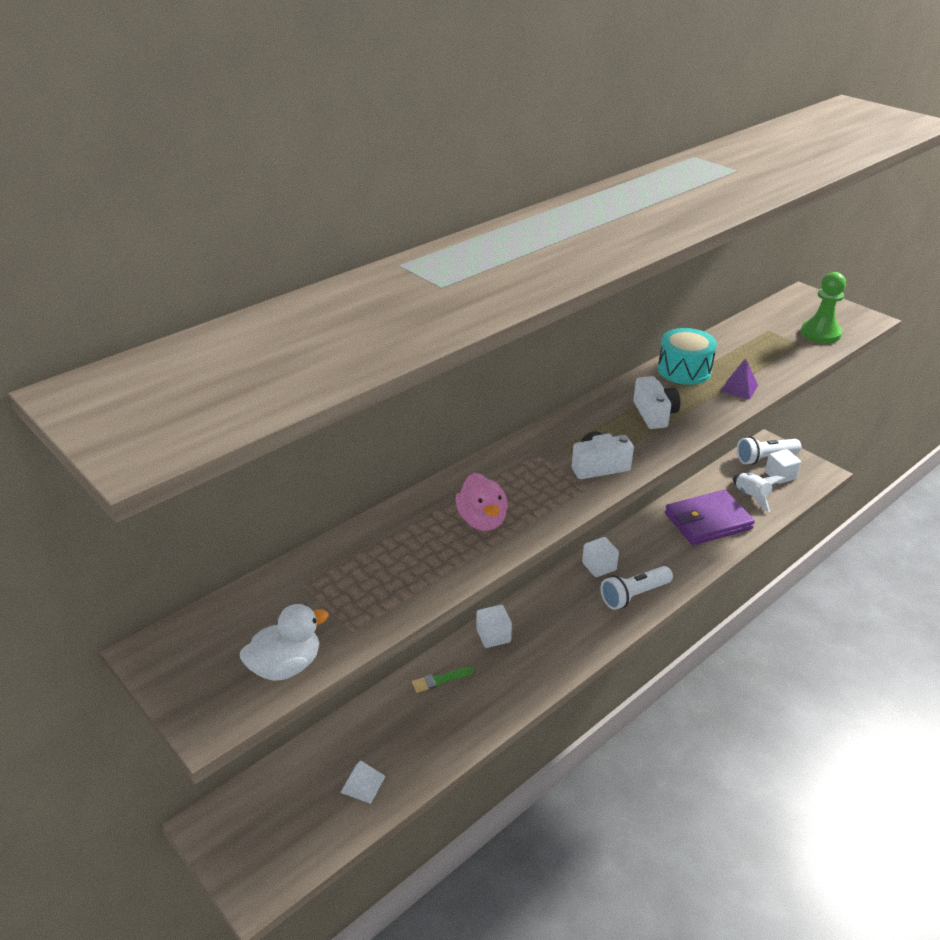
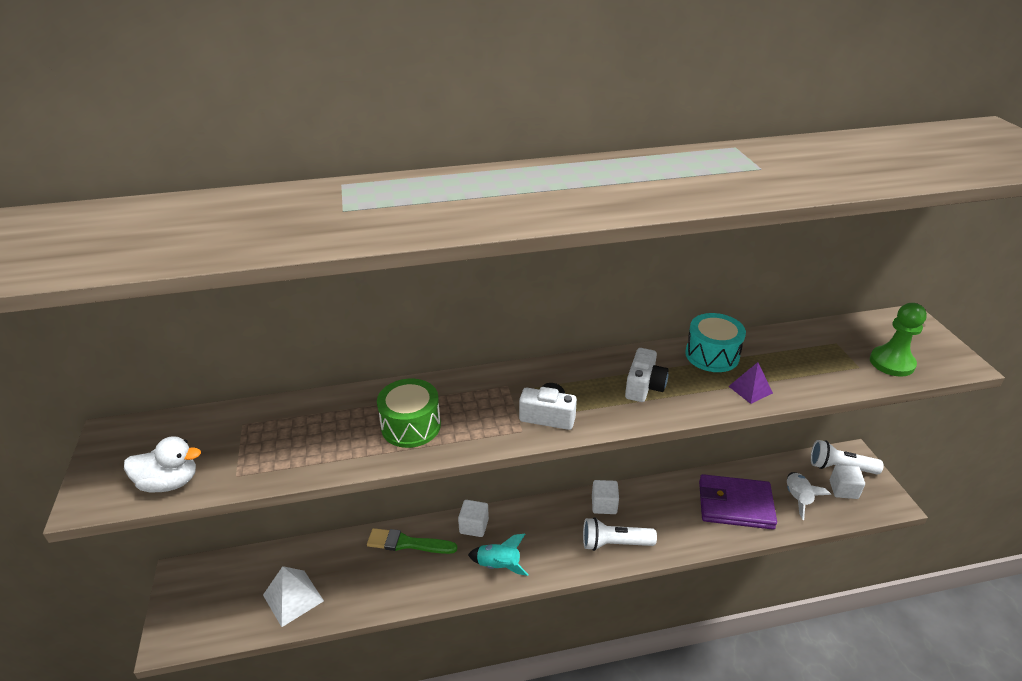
camera: 30 degrees right, 0 degrees up
(363, 784) = (293, 597): white pyramid -> white pyramid, size x1.61
(440, 680) = (407, 543): green brush -> green brush, size x1.65
(482, 520) = (411, 426): pink duck -> green drum
(546, 659) = (498, 565): none -> turquoise rocket

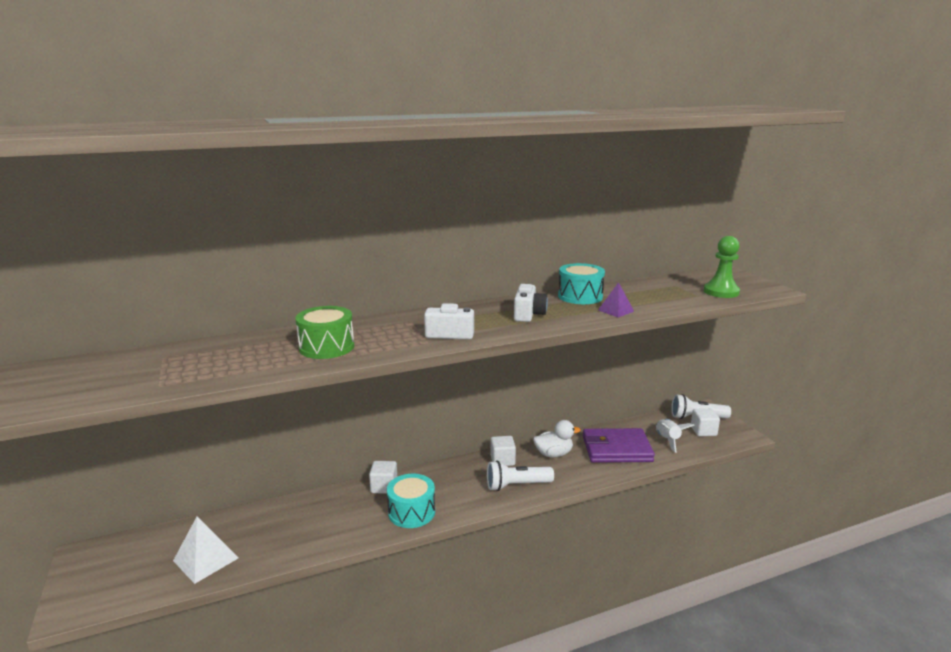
camera: 10 degrees left, 15 degrees down
(170, 482) = (90, 394): white duck -> white duck (553, 454)
(407, 543) = (320, 505): green brush -> none
(498, 565) = (411, 512): turquoise rocket -> turquoise drum

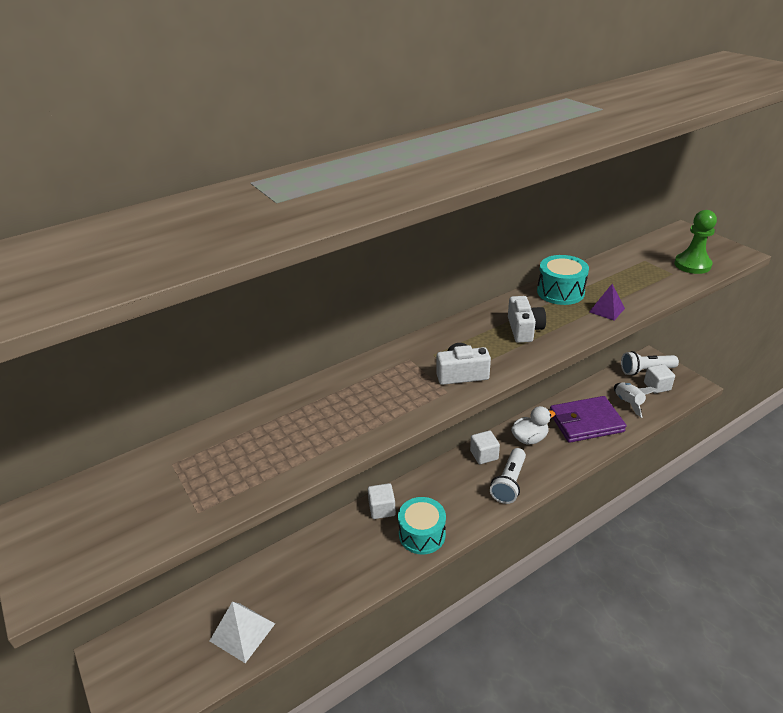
camera: 10 degrees left, 15 degrees up
(327, 347) = (344, 417): green drum -> none
(516, 485) = (509, 483): white flashlight -> white flashlight turned 45 degrees counterclockwise

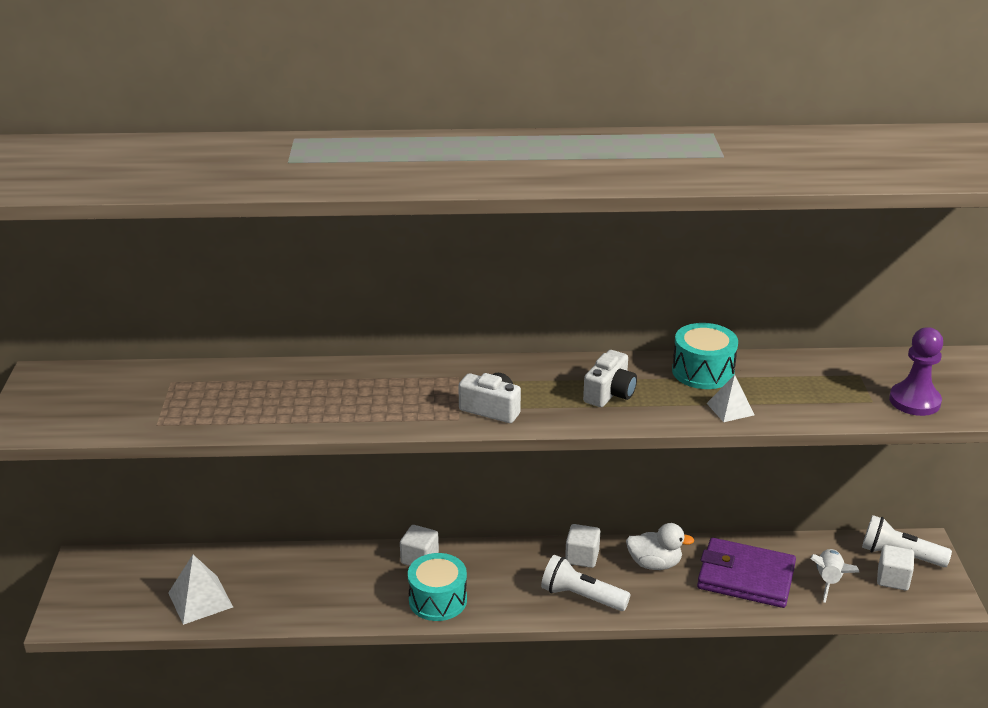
camera: 30 degrees right, 5 degrees down
(509, 483) = (581, 596): white flashlight -> white flashlight turned 60 degrees clockwise
(607, 310) = (730, 409): purple pyramid -> white pyramid
(692, 265) = (914, 401): green pawn -> purple pawn

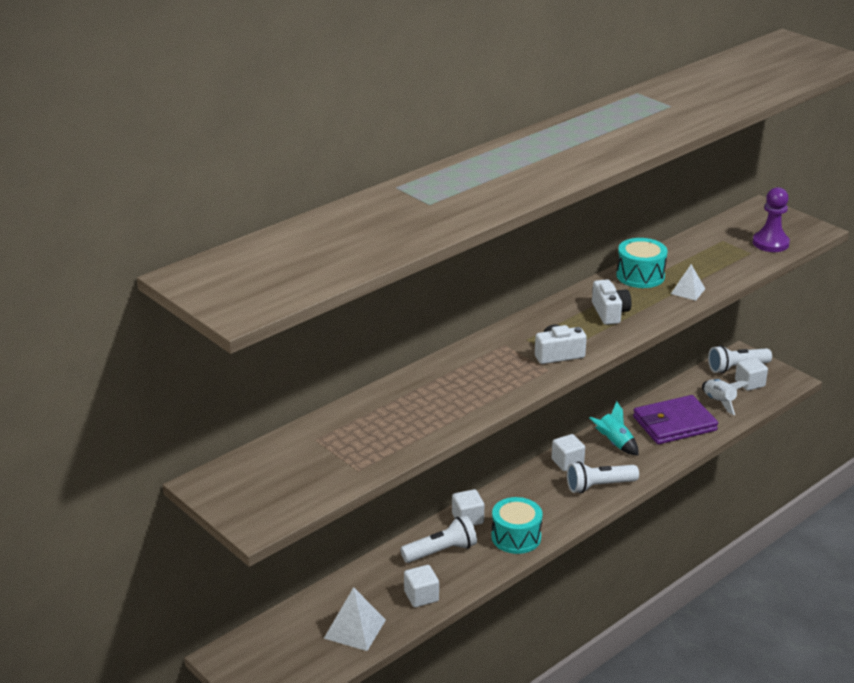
camera: 40 degrees left, 0 degrees up
(287, 604) = (421, 596): none -> white cube
(357, 575) = (441, 551): none -> white flashlight
(654, 564) = (614, 443): white duck -> turquoise rocket

